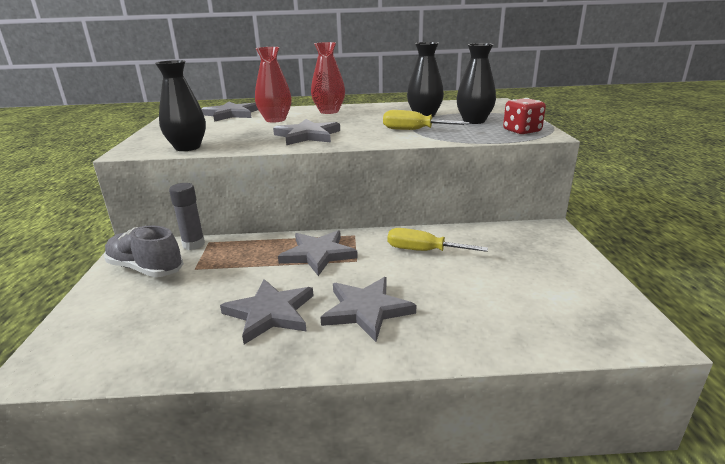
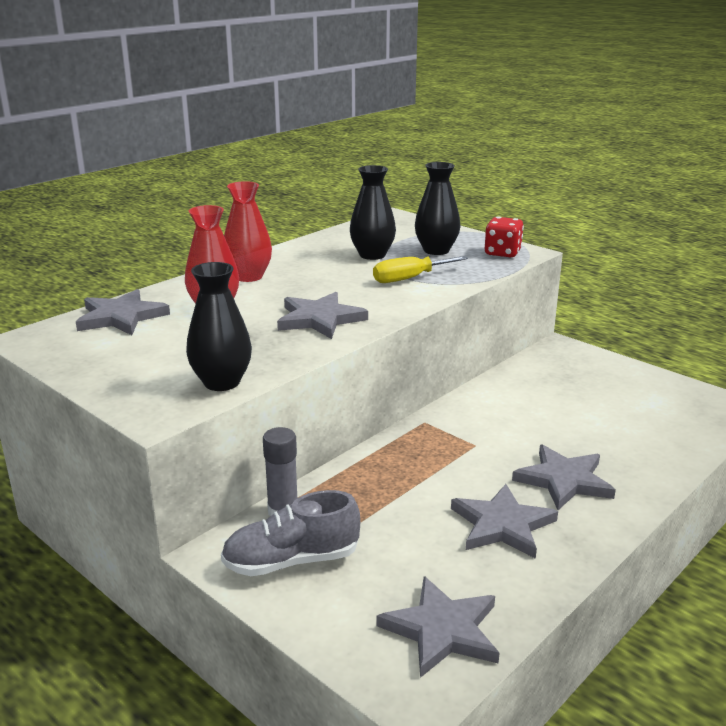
camera: 45 degrees left, 0 degrees up
(318, 254) = (432, 456): grey star -> grey star (442, 630)
(423, 251) = (510, 410): yellow screwdriver -> none

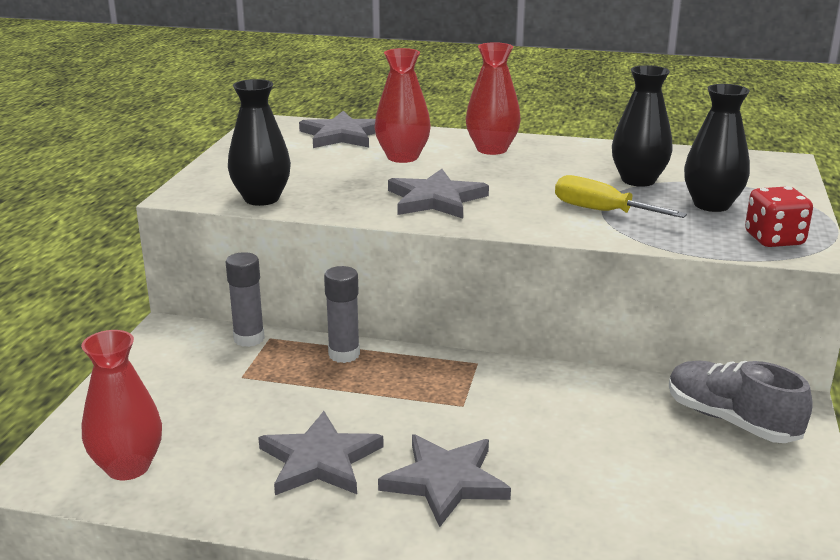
camera: 60 degrees right, 0 degrees up
(291, 561) = (180, 365): grey shoe -> grey shoe (731, 420)
(358, 472) = (344, 354): none -> grey glue stick
(442, 630) = (128, 467): grey star -> red vase

